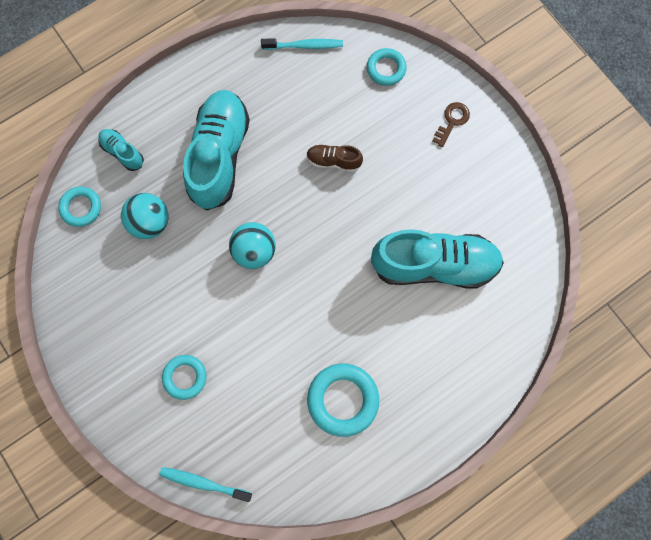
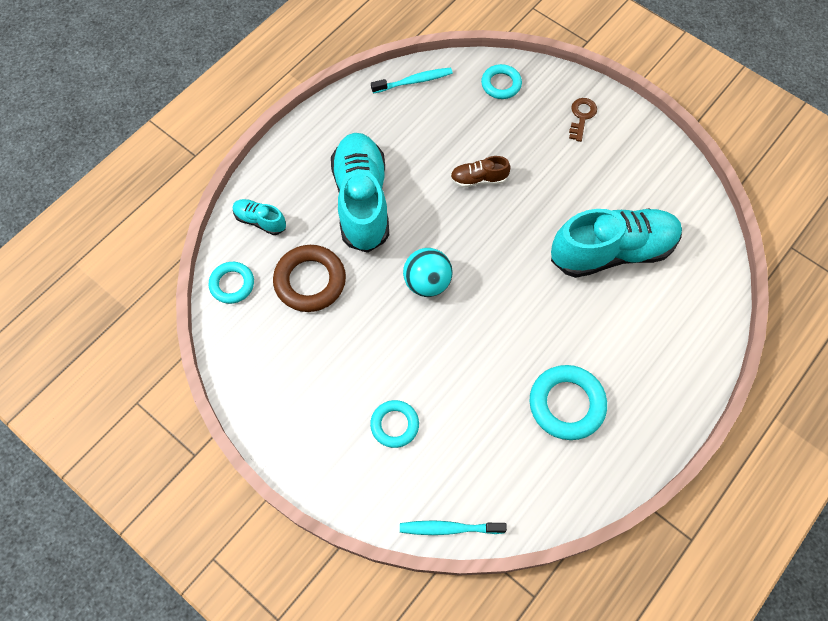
camera: 15 degrees left, 10 degrees down
(150, 222) = (310, 281): turquoise ball -> brown ring

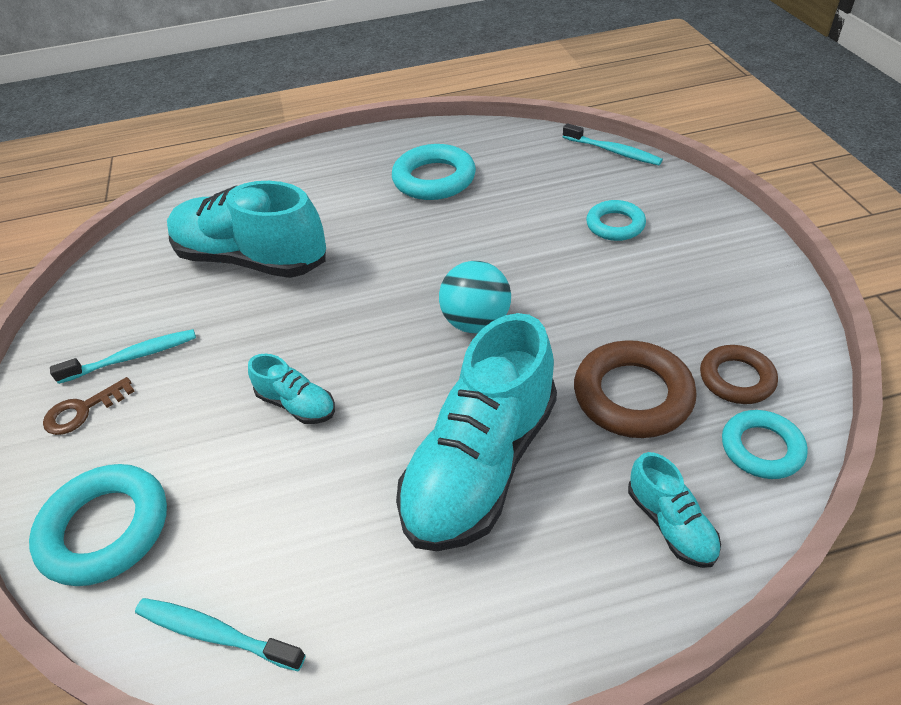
camera: 140 degrees left, 20 degrees down
(259, 323) = (736, 379): none -> brown ring
(478, 179) = (297, 404): brown shoe -> turquoise shoe
(501, 84) = (105, 529): turquoise ring -> turquoise ring, size x1.60
(596, 153) = (132, 357): none -> turquoise toothbrush

